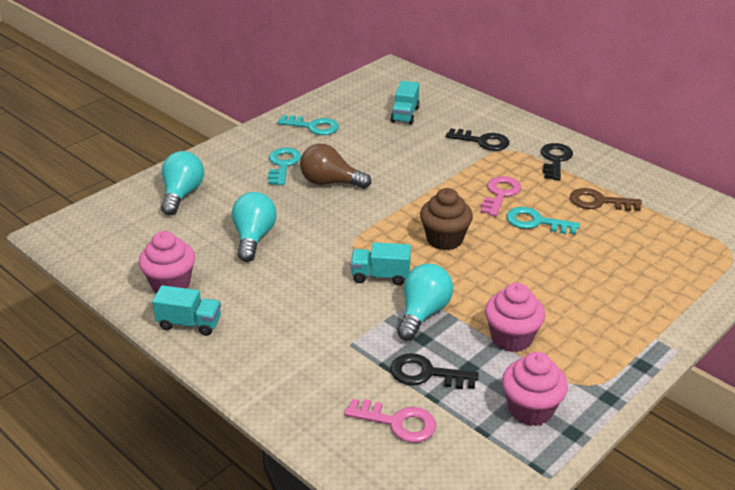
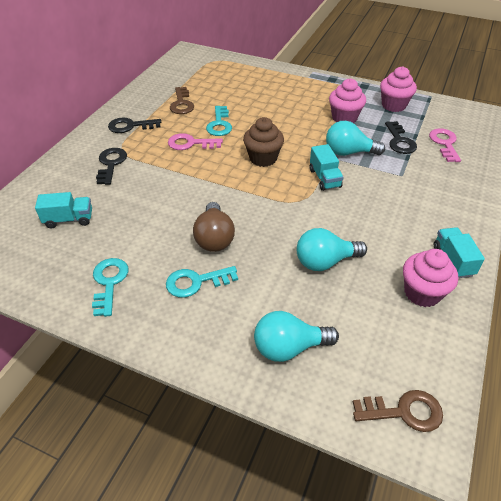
camera: 110 degrees left, 10 degrees up
(83, 231) = (404, 411): none -> brown key

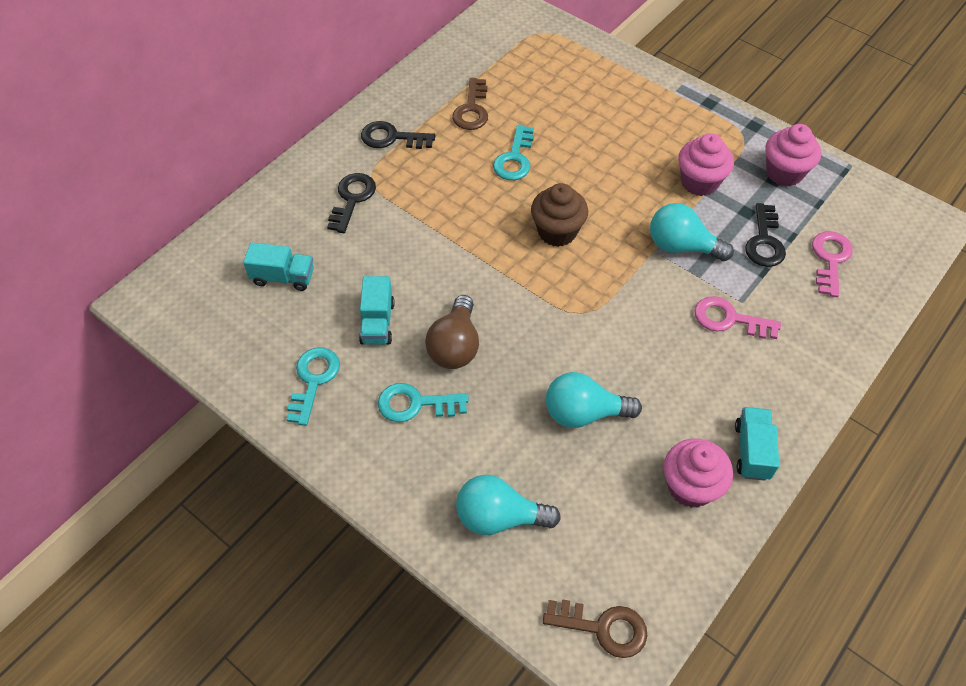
camera: 15 degrees right, 10 degrees up
(190, 143) = (465, 185): pink key -> pink key (729, 319)
(324, 178) = (631, 283): turquoise truck -> turquoise truck (377, 322)

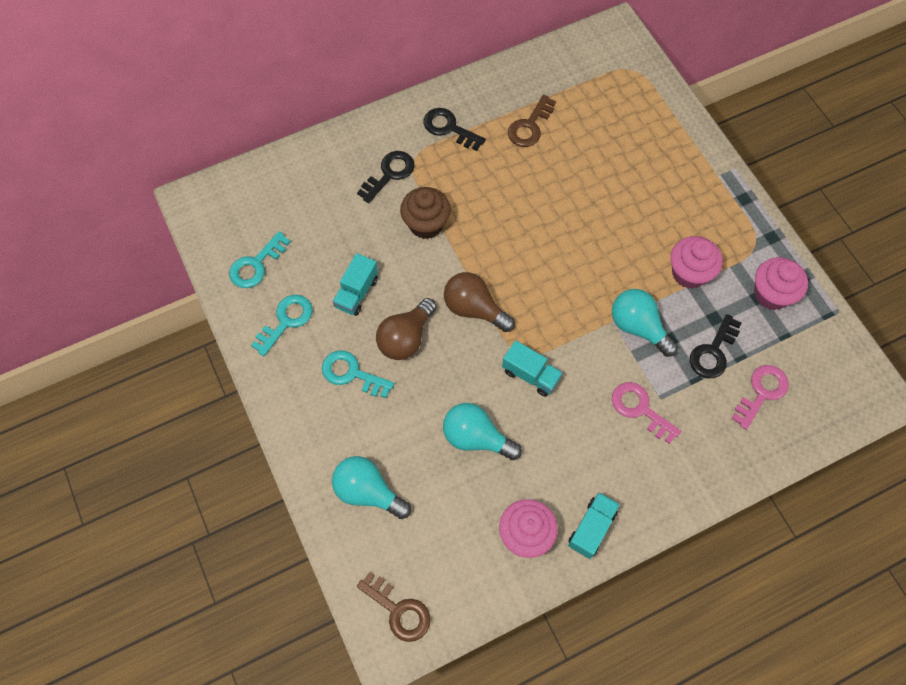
camera: 25 degrees right, 10 degrees up
(283, 277) = (304, 223): turquoise truck -> turquoise truck (531, 375)
(511, 291) = (474, 309): none -> brown light bulb
(515, 158) = (541, 188): turquoise key -> turquoise key (256, 265)
(557, 231) = (540, 270): brown cupcake -> brown cupcake (426, 224)

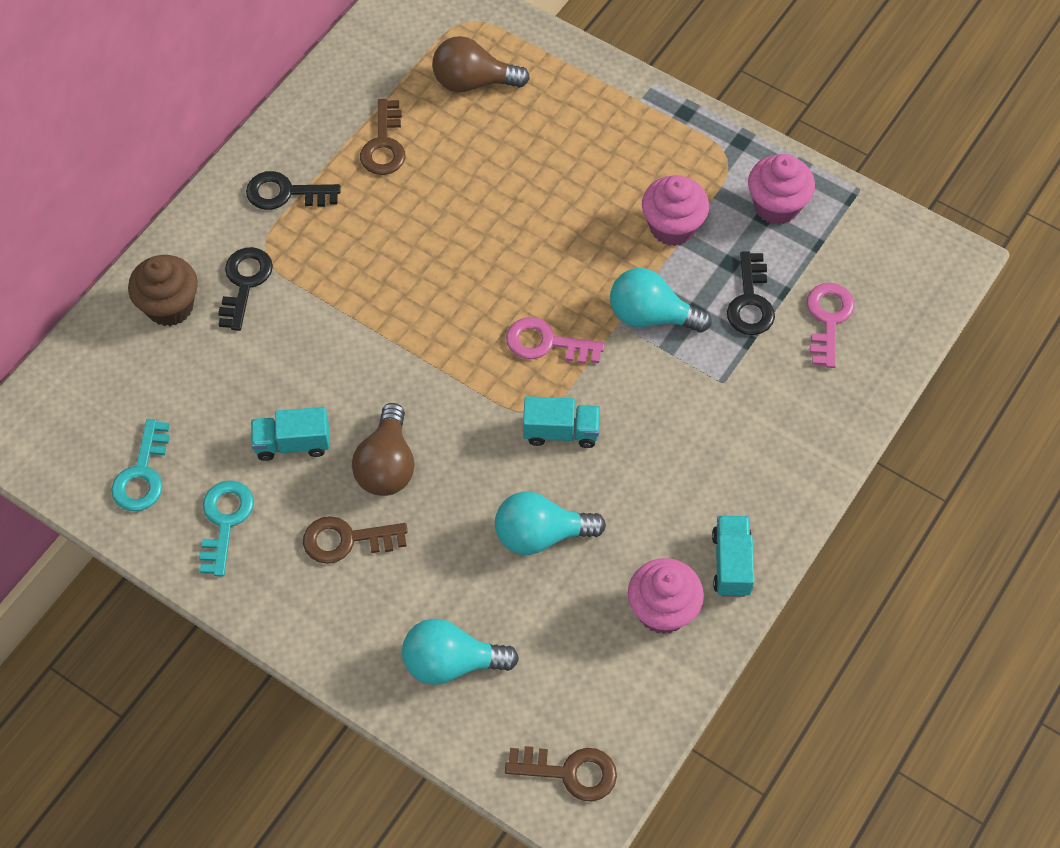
camera: 30 degrees left, 5 degrees down
(352, 374) = (347, 540): turquoise key -> brown key
(356, 292) = (292, 443): turquoise truck -> turquoise truck turned 90 degrees clockwise
(426, 224) = (328, 321): brown cupcake -> brown cupcake (170, 306)
(474, 309) = (448, 390): brown light bulb -> brown light bulb (473, 82)
(640, 409) = (707, 406): pink key -> pink key (546, 343)

